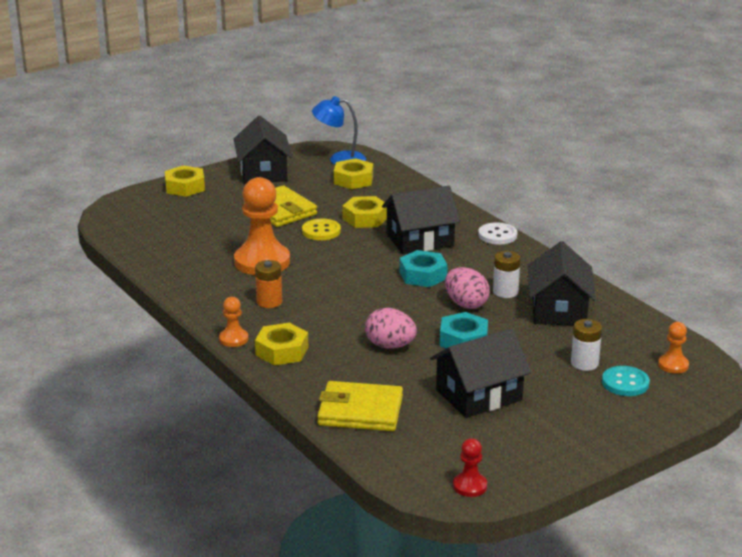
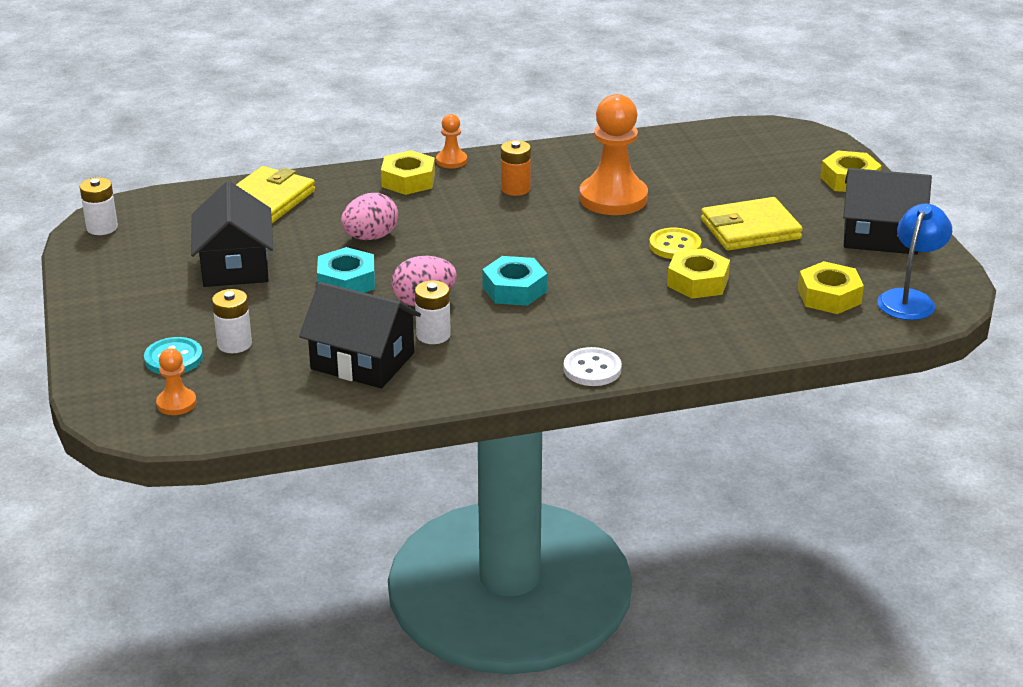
camera: 110 degrees right, 5 degrees up
(420, 240) = (611, 307): black house -> none
(470, 486) = (102, 228): red pawn -> white battery

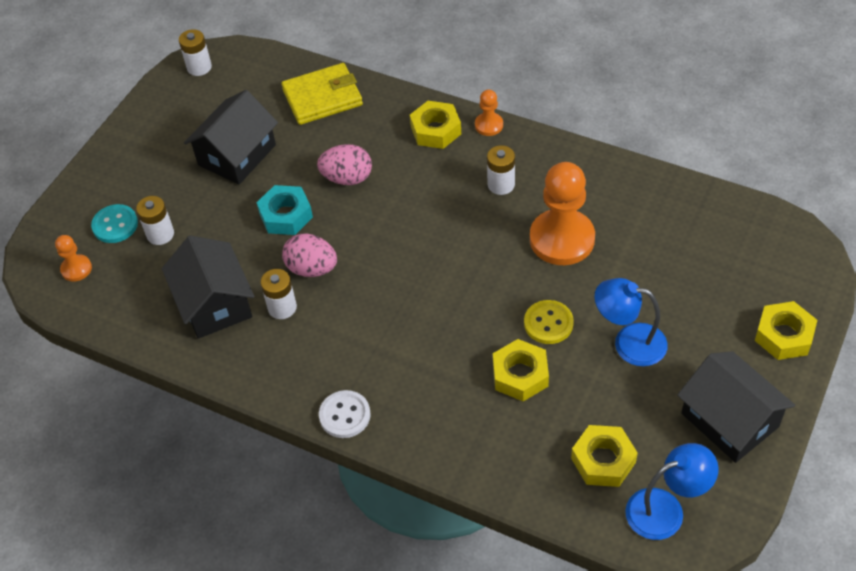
camera: 45 degrees right, 20 degrees up
(514, 289) = (383, 295): turquoise nut -> none
(515, 189) = (501, 184): orange battery -> white battery
(750, 229) = (629, 342): yellow wallet -> blue lamp

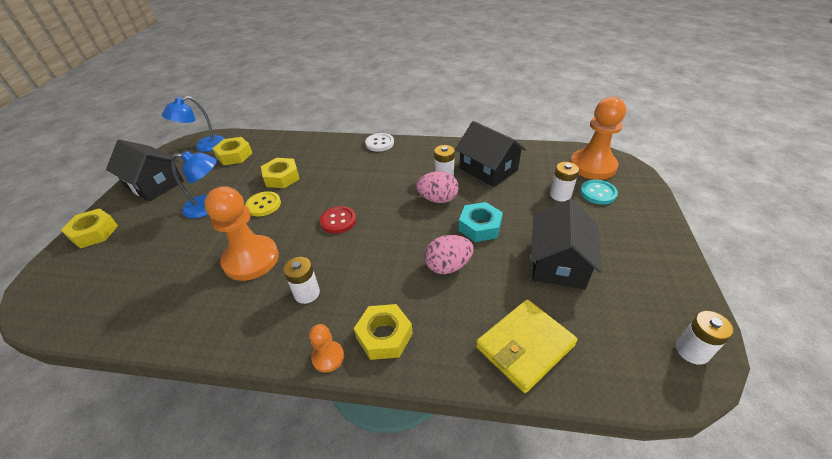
camera: 160 degrees right, 10 degrees down
(76, 269) = (592, 166): orange pawn -> orange pawn, size x2.11
(450, 268) = (338, 221): none -> red button

